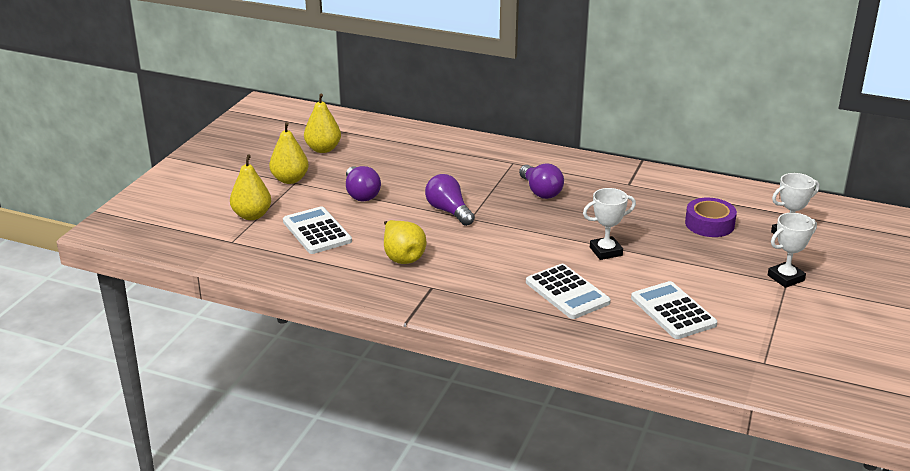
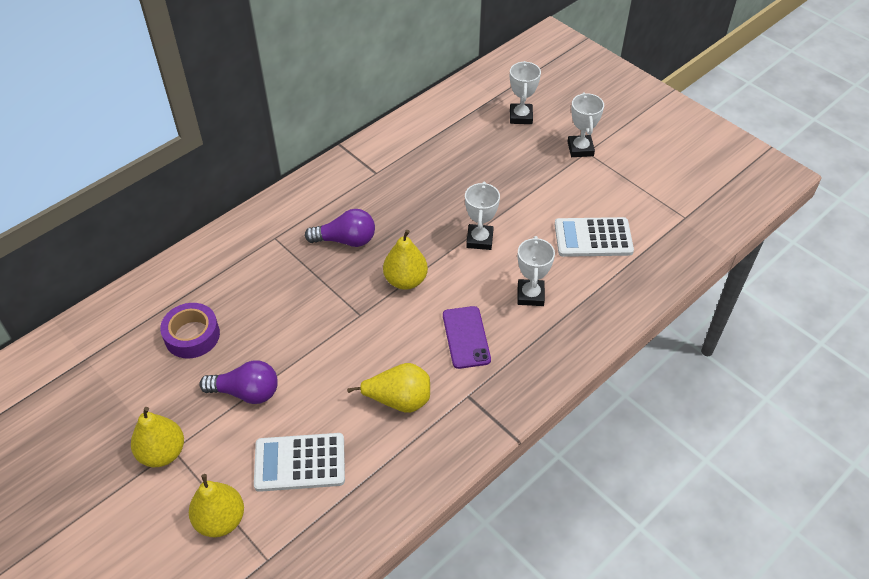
camera: 65 degrees left, 20 degrees up
(323, 149) = (113, 394): yellow pear -> yellow pear (405, 280)
(448, 211) = (335, 327): purple light bulb -> none
(491, 271) = (466, 337): none -> purple phone
(567, 292) = (530, 295): white calculator -> white trophy
(709, 224) = (476, 153): purple tape -> purple tape (192, 335)

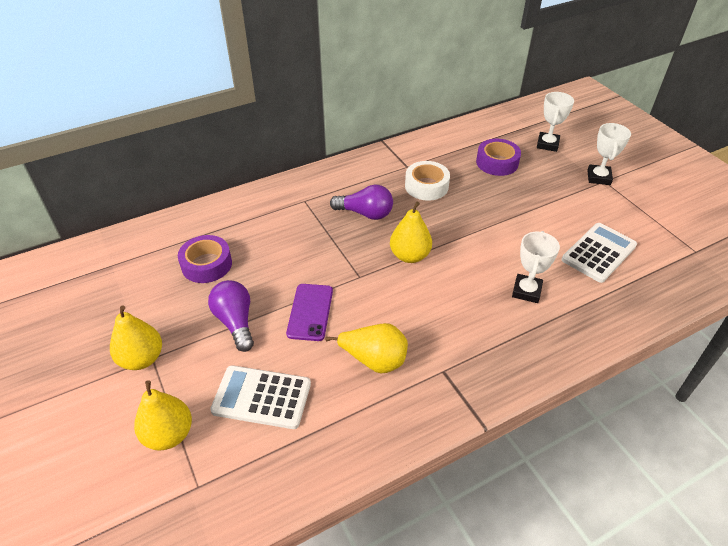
camera: 15 degrees right, 5 degrees down
(246, 392) = (235, 322): purple light bulb -> purple light bulb turned 135 degrees counterclockwise
(403, 194) = (426, 186): none -> white tape
(466, 337) = (454, 316): purple phone -> purple phone (310, 312)
(472, 150) = (497, 162): none -> purple tape
(479, 239) = (487, 234): white trophy -> none
(593, 238) = (598, 253): white calculator -> white calculator turned 120 degrees clockwise

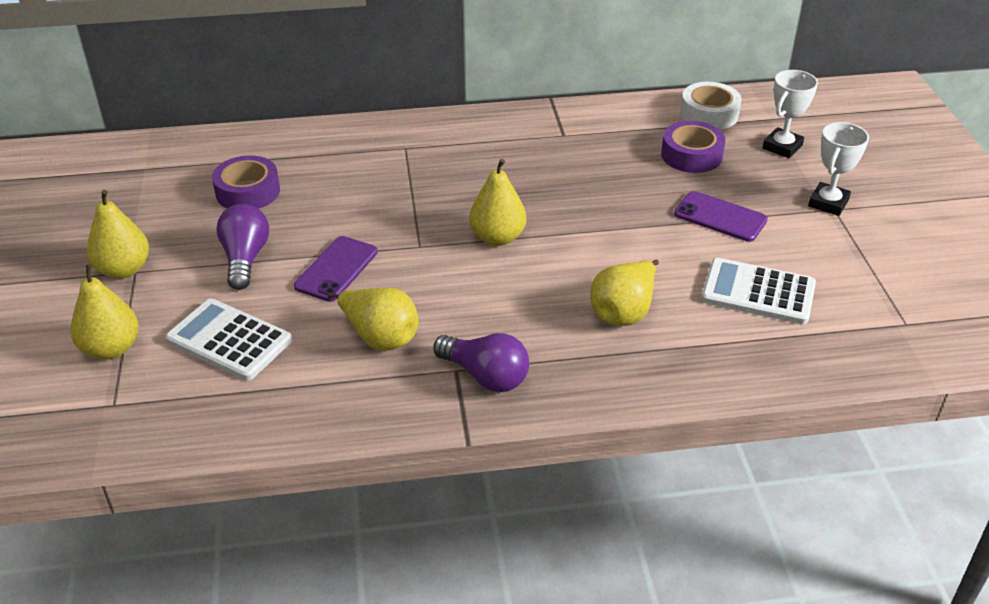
camera: 20 degrees right, 5 degrees down
(365, 213) = (472, 178): purple light bulb -> purple light bulb (485, 376)
(426, 186) = (573, 163): white tape -> white tape (709, 114)
(526, 291) = (623, 312): white trophy -> yellow pear
(542, 203) = (720, 217): none -> purple phone
(598, 253) = (758, 292): white calculator -> white calculator turned 135 degrees counterclockwise

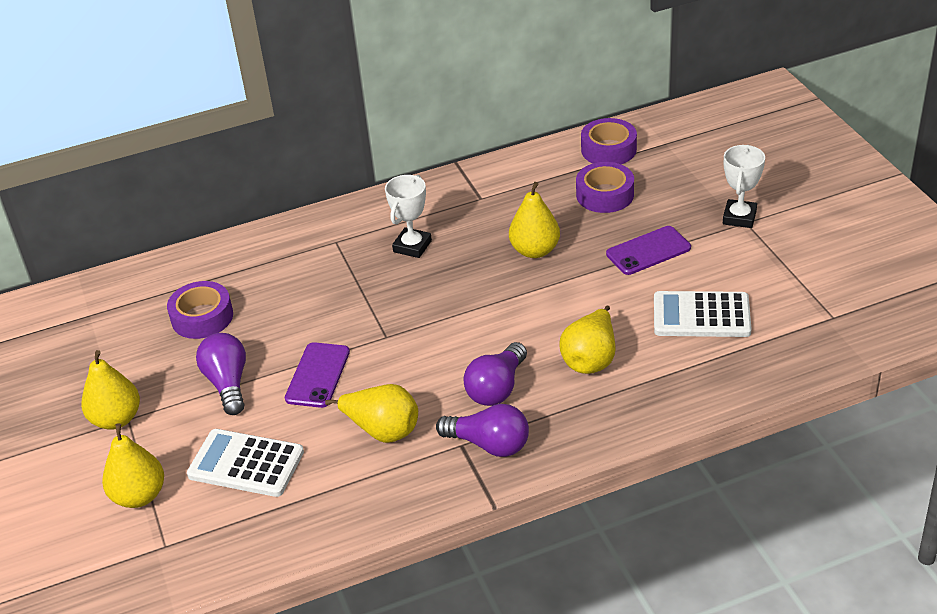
camera: 10 degrees left, 0 degrees up
(497, 238) = (455, 313): yellow pear -> yellow pear (535, 250)
(514, 320) = (497, 388): none -> purple light bulb
(709, 114) = (608, 149): white tape -> purple tape
(720, 217) = (648, 251): purple phone -> purple phone turned 45 degrees counterclockwise
(782, 147) = (684, 170): white trophy -> white trophy (412, 246)

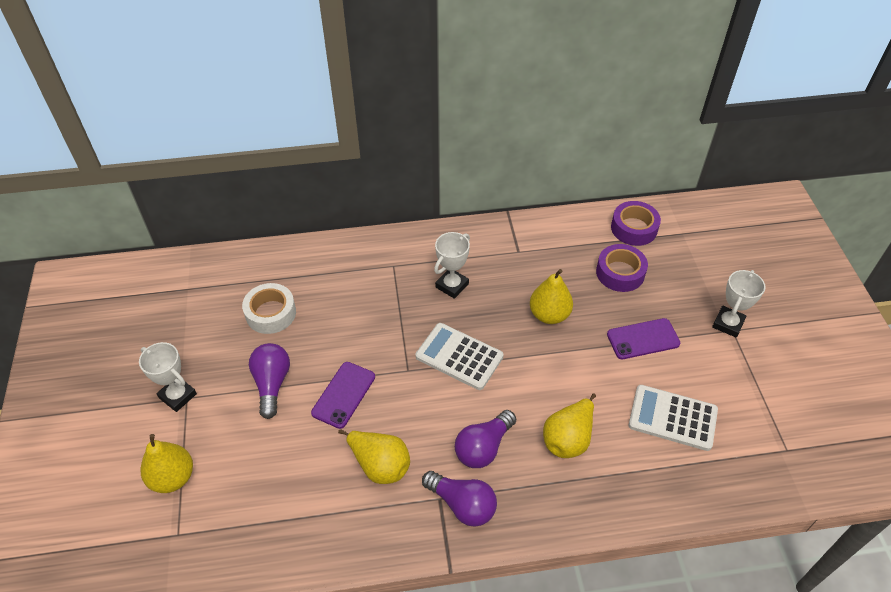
camera: 10 degrees right, 10 degrees up
(116, 419) = (178, 396): yellow pear -> white trophy
(202, 317) = (271, 313): purple tape -> white tape
(246, 464) = (263, 469): white calculator -> white calculator (459, 357)

